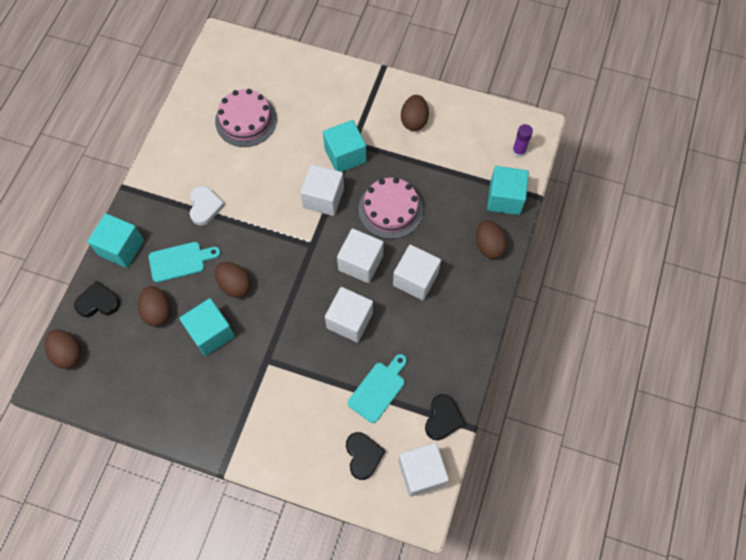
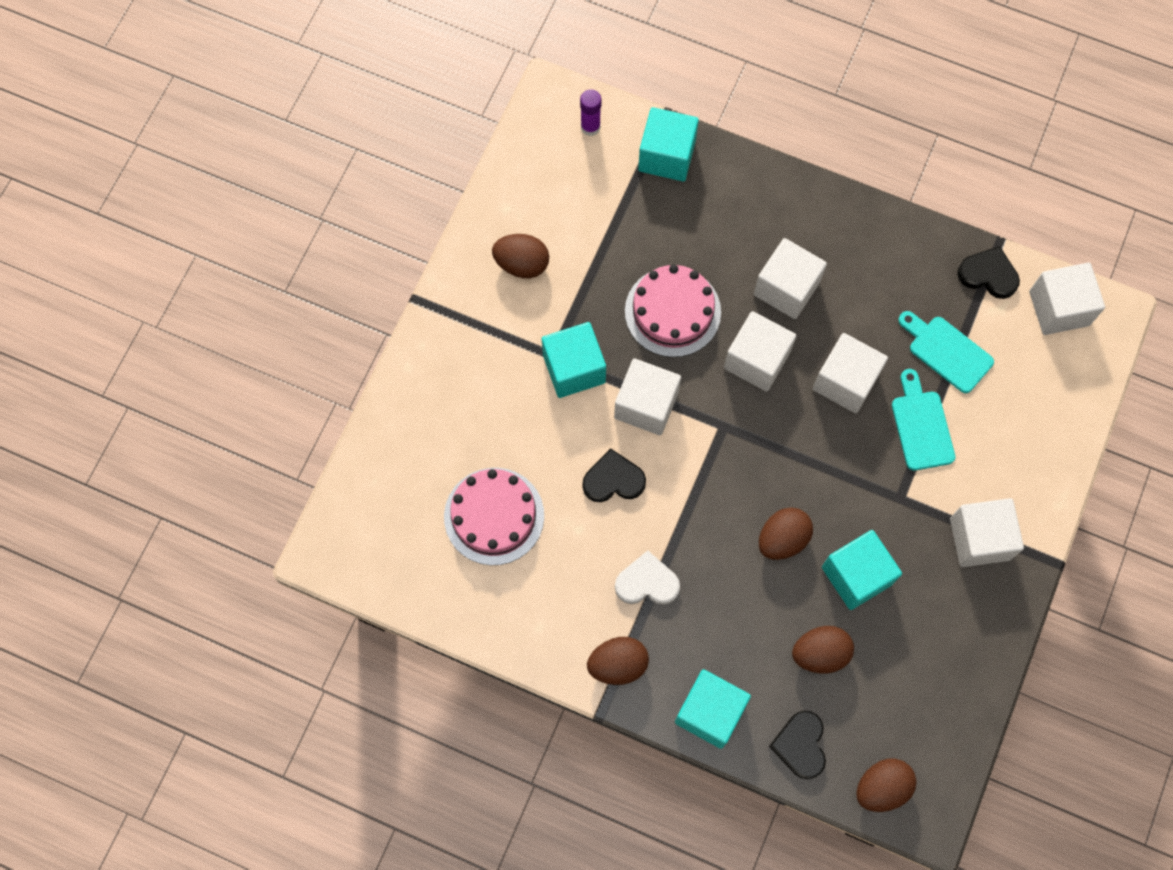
camera: 85 degrees left, 5 degrees up
(180, 261) = (738, 620): turquoise cutting board -> turquoise cutting board (921, 425)
(238, 415) = (979, 539): none -> white cube
(363, 456) = (1037, 378): black heart -> black heart (613, 480)
(489, 246) = (740, 186): brown egg -> brown egg (618, 664)

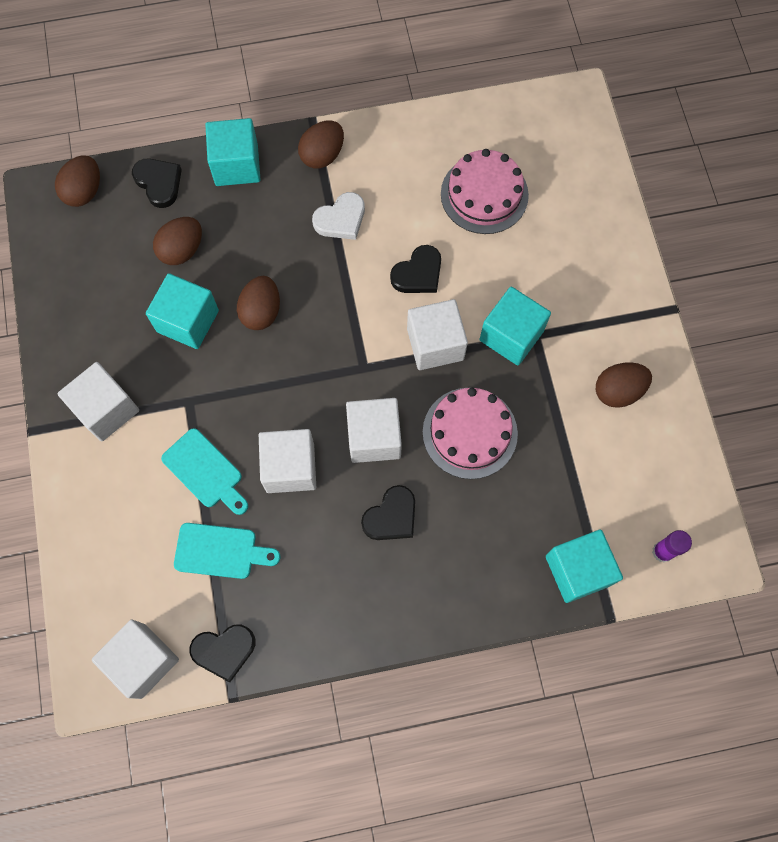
camera: 145 degrees right, 0 degrees up
(786, 288) = (391, 516): white cube -> black heart

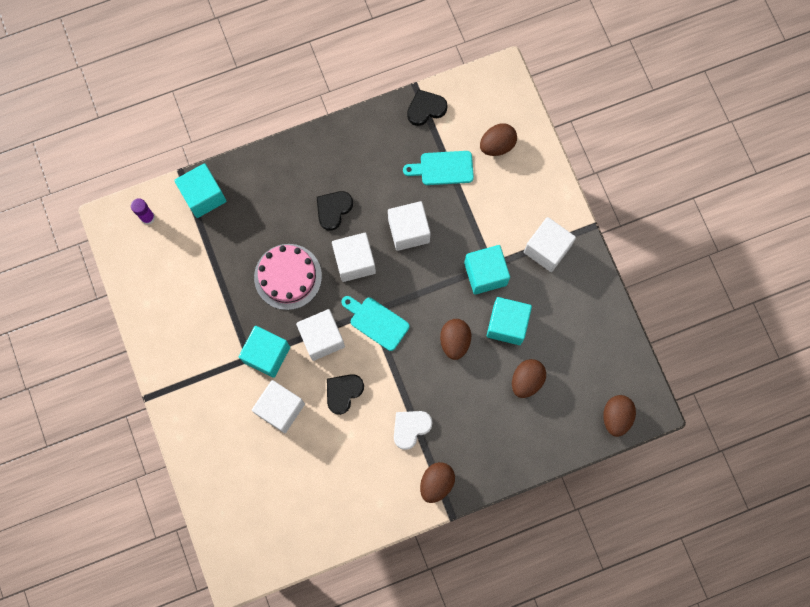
camera: 170 degrees right, 5 degrees up
(143, 661) = (475, 94): white cube -> white cube (280, 409)
(159, 183) = (560, 434): black heart -> none
(205, 471) = (466, 218): turquoise cutting board -> turquoise cutting board (376, 322)
(236, 165) = (503, 462): turquoise cube -> turquoise cube (485, 274)
(484, 194) = (301, 470): pink cake -> none
(618, 391) = (185, 325): brown egg -> brown egg (497, 145)

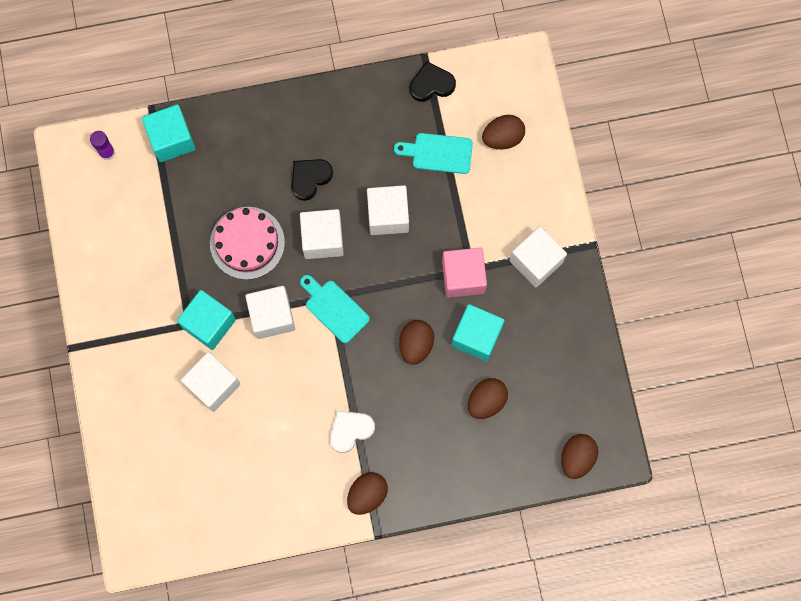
camera: 10 degrees right, 0 degrees up
(343, 392) = (284, 379): black heart -> none
(485, 274) = (463, 277): turquoise cube -> pink cube

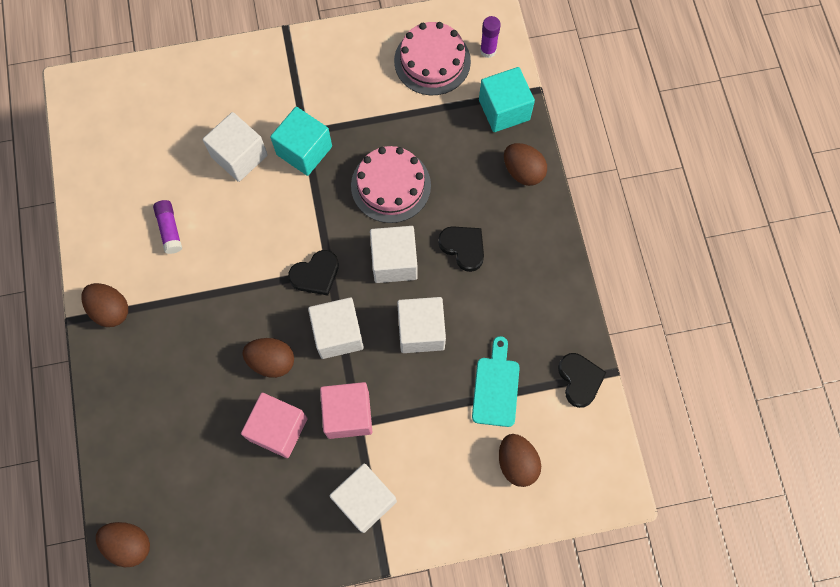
camera: 90 degrees right, 5 degrees down
(116, 205) = (432, 61): none -> pink cake
(272, 316) = (310, 211): white cube -> white cube (338, 334)
(288, 446) = (169, 229): none -> purple glue stick
(334, 309) = (316, 274): turquoise cutting board -> black heart
(350, 430) = (181, 292): white heart -> none
(476, 336) = (278, 429): turquoise cube -> pink cube
(486, 401) = (203, 439): brown egg -> brown egg (523, 171)

